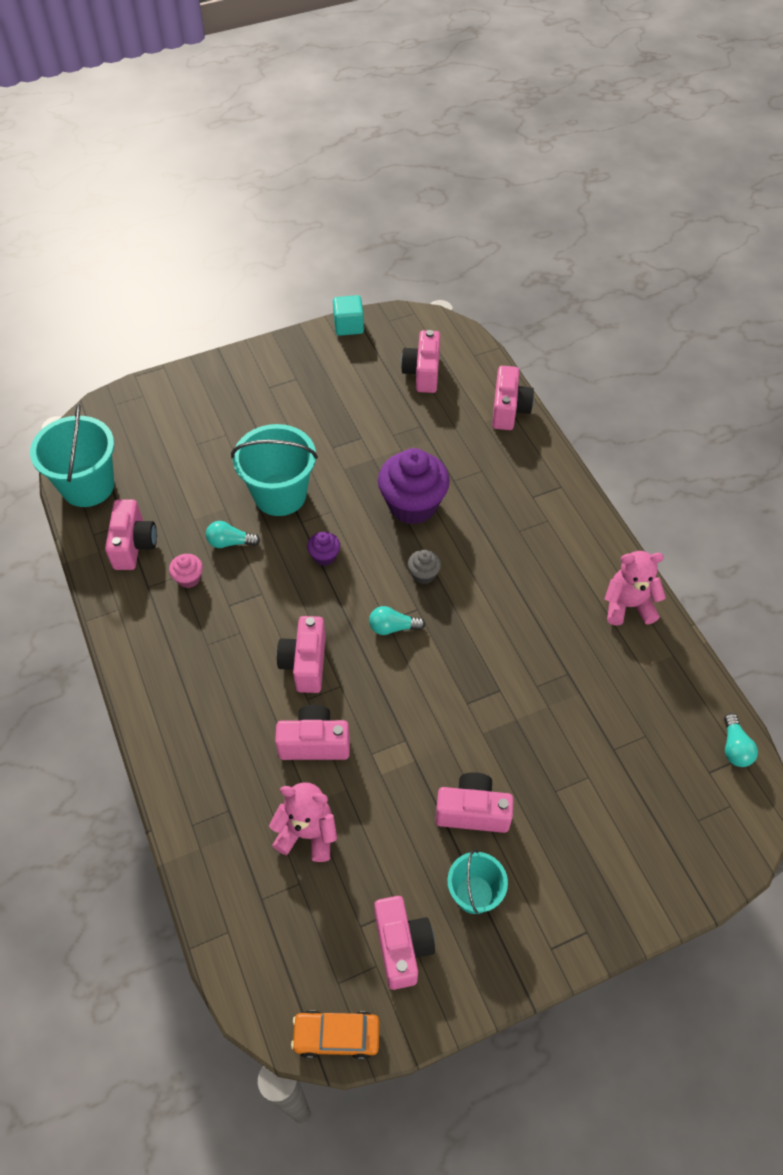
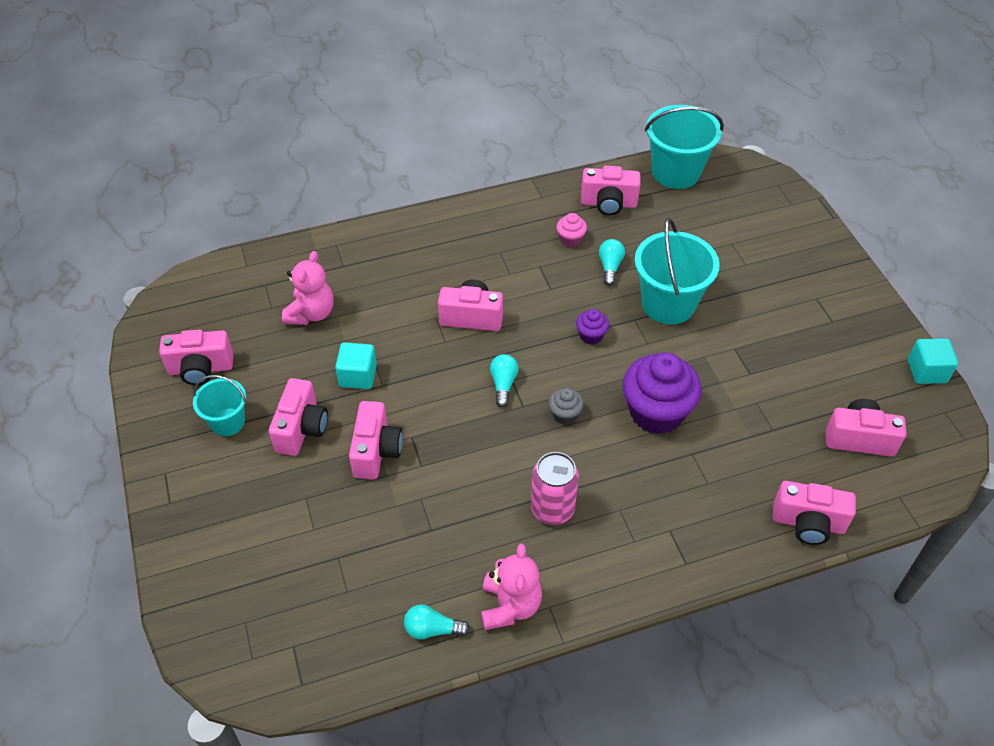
camera: 95 degrees right, 5 degrees down
(314, 743) = (391, 321): pink camera -> pink camera (376, 451)
(336, 1036) = (149, 325): orange car -> none
(396, 766) = (358, 376): none -> turquoise cube
(528, 579) = (552, 509): none -> pink can
(734, 748) = (315, 680): turquoise light bulb -> turquoise light bulb (432, 629)

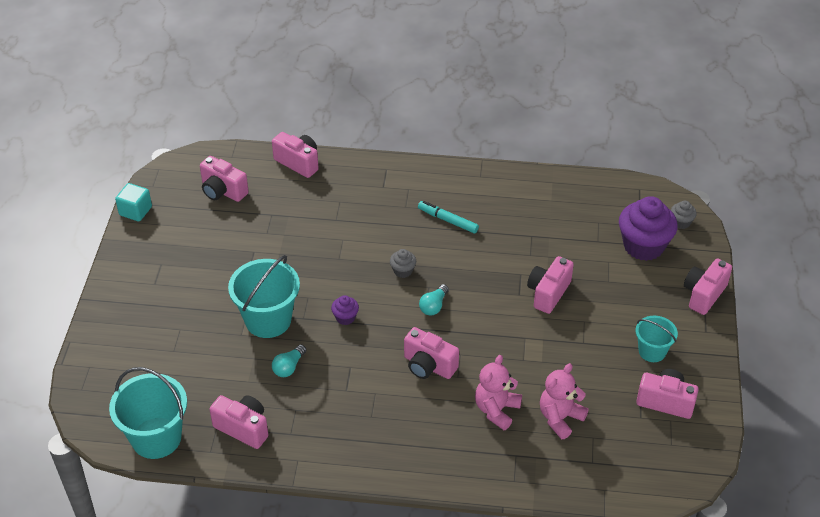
camera: 155 degrees left, 5 degrees down
(224, 641) = (681, 222): none -> grey cupcake
(301, 429) = (597, 327): pink camera -> pink camera (704, 294)
(358, 376) = (540, 351): turquoise cube -> none
(432, 629) = (554, 188): turquoise light bulb -> none
(510, 606) = (503, 184): pink teddy bear -> pink teddy bear (496, 410)
(552, 509) = (448, 220): pink can -> turquoise marker
(570, 239) = (303, 405): pink cupcake -> none
(656, 412) = (339, 250): purple cupcake -> purple cupcake (643, 246)

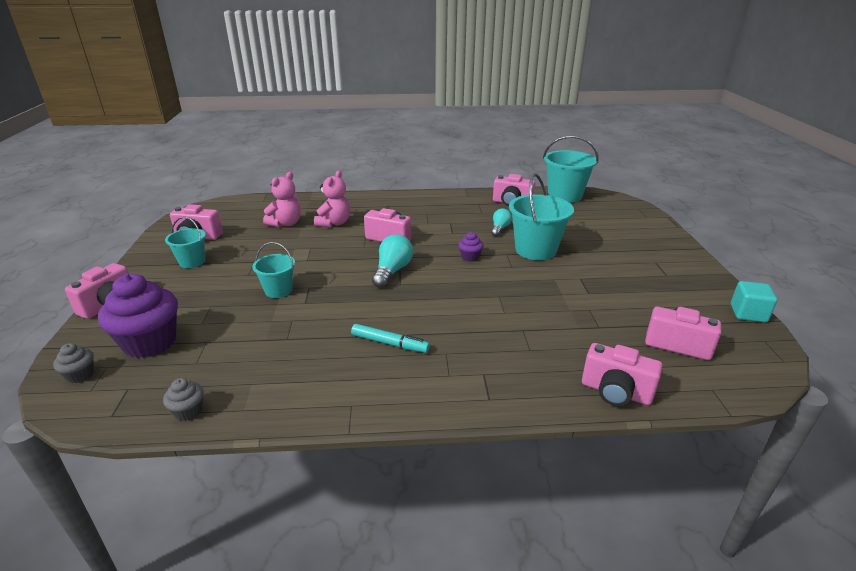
camera: 170 degrees right, 15 degrees down
(403, 271) = (429, 293): grey cupcake -> grey cupcake (188, 411)
(433, 306) = (392, 271): turquoise light bulb -> turquoise light bulb, size x1.57
(548, 293) = (278, 290): pink camera -> turquoise bucket

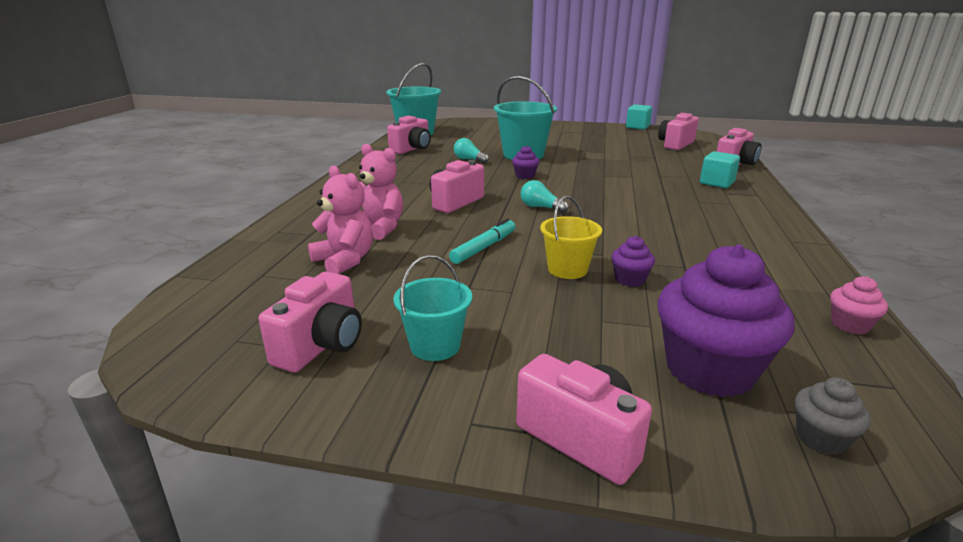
camera: 75 degrees left, 5 degrees down
(188, 411) = (849, 325): grey cupcake -> pink cupcake
(264, 314) = (630, 279): none -> purple cupcake
(278, 290) = (567, 269): turquoise bucket -> yellow bucket
(389, 343) = (686, 219): turquoise marker -> turquoise marker (484, 247)
(392, 271) = (540, 207): turquoise light bulb -> turquoise light bulb, size x0.64
(518, 370) = (716, 183): none -> turquoise cube

